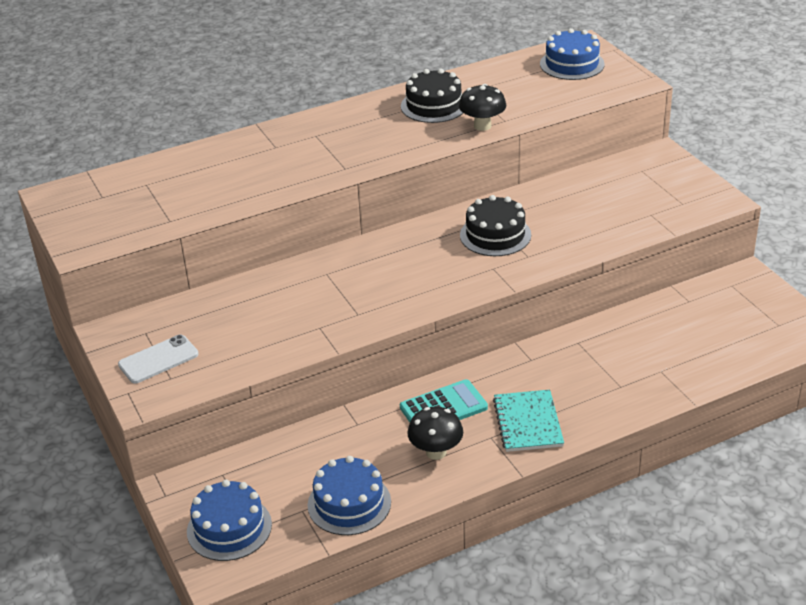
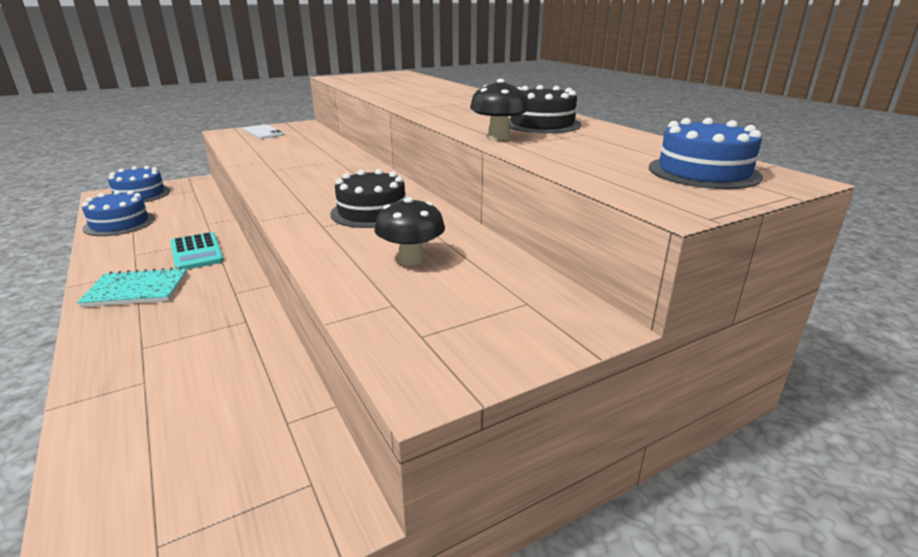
camera: 85 degrees right, 10 degrees down
(436, 452) = (142, 250): black mushroom -> black mushroom (411, 259)

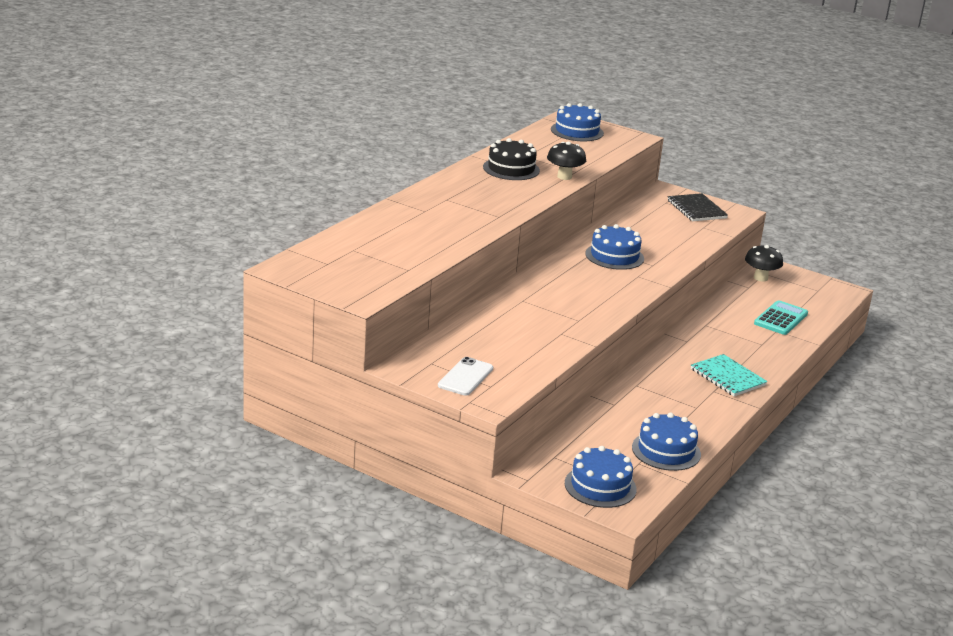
camera: 120 degrees left, 0 degrees up
(197, 252) = (662, 381): turquoise calculator -> turquoise calculator (780, 319)
(372, 212) = (614, 256): black cake -> blue cake
(411, 259) = (660, 232): black mushroom -> black mushroom (760, 278)
(475, 327) = (696, 209): none -> black notebook

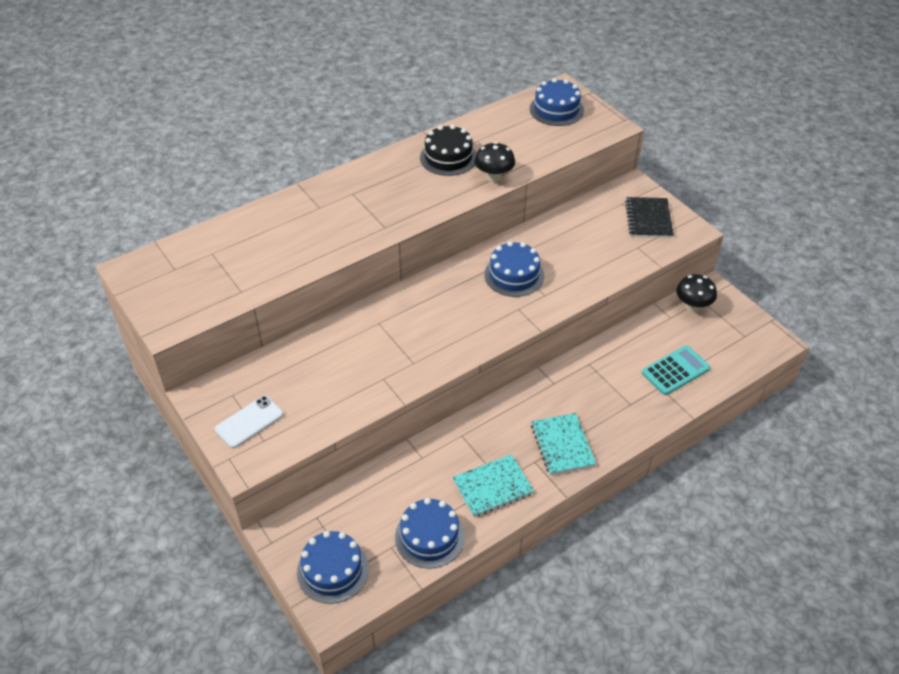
camera: 25 degrees right, 20 degrees up
(692, 412) = (492, 487): none -> turquoise notebook

